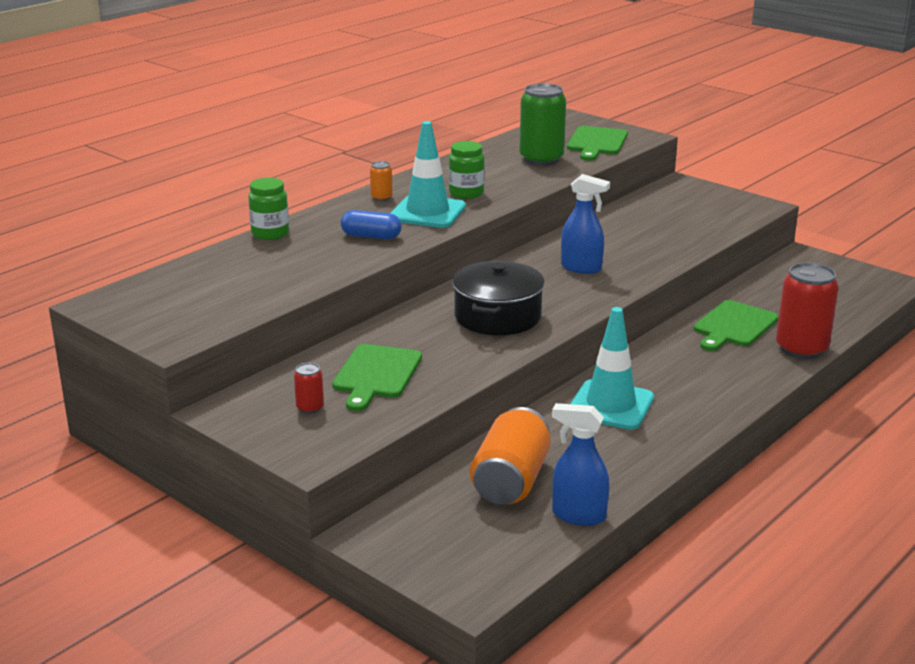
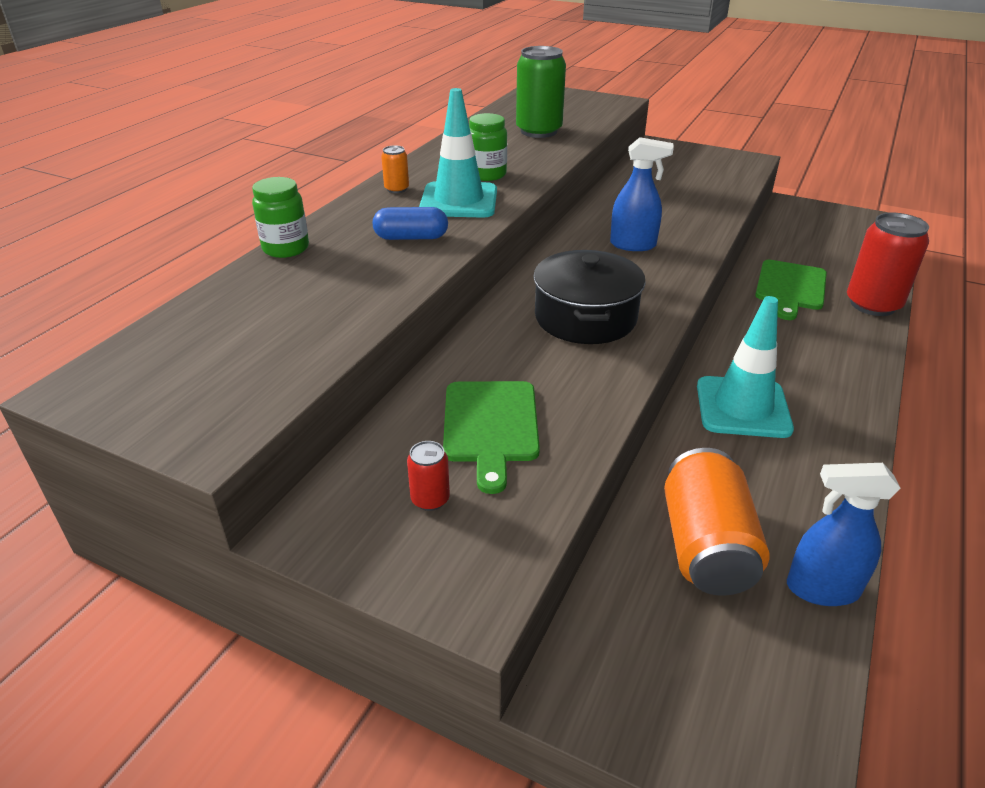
camera: 15 degrees left, 10 degrees up
(596, 142) = (579, 110): green cutting board -> none

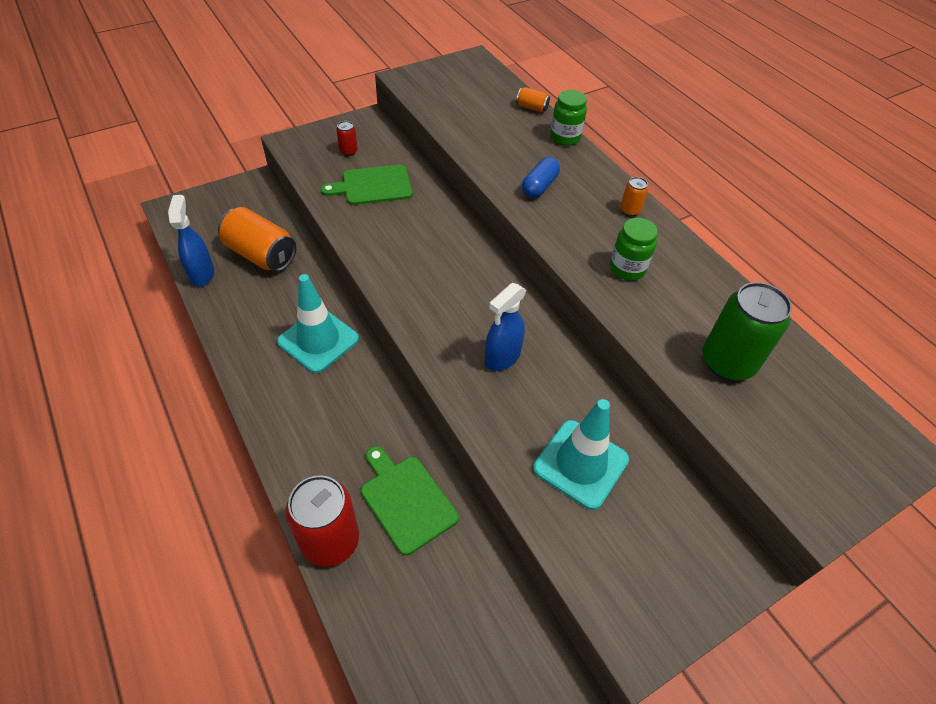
camera: 120 degrees right, 15 degrees up
(224, 288) = (532, 108): none -> orange can
(459, 201) = (583, 230): turquoise traffic cone -> turquoise traffic cone (580, 464)
(490, 426) = (373, 186): green cutting board -> green cutting board turned 45 degrees counterclockwise
(585, 317) = (428, 269): black pot -> none
(821, 589) = (202, 274): blue spray bottle -> blue spray bottle turned 45 degrees counterclockwise

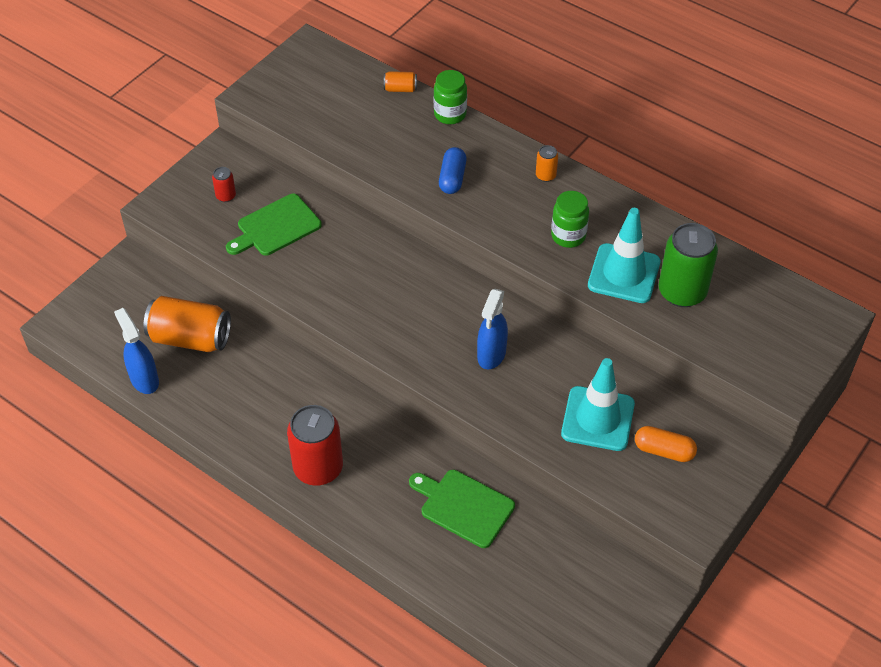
camera: 20 degrees left, 0 degrees up
(318, 340) = (303, 402): turquoise traffic cone -> turquoise traffic cone (624, 274)
(330, 541) = (419, 561): red can -> red can (318, 468)
(640, 529) = (663, 451): none -> orange capsule

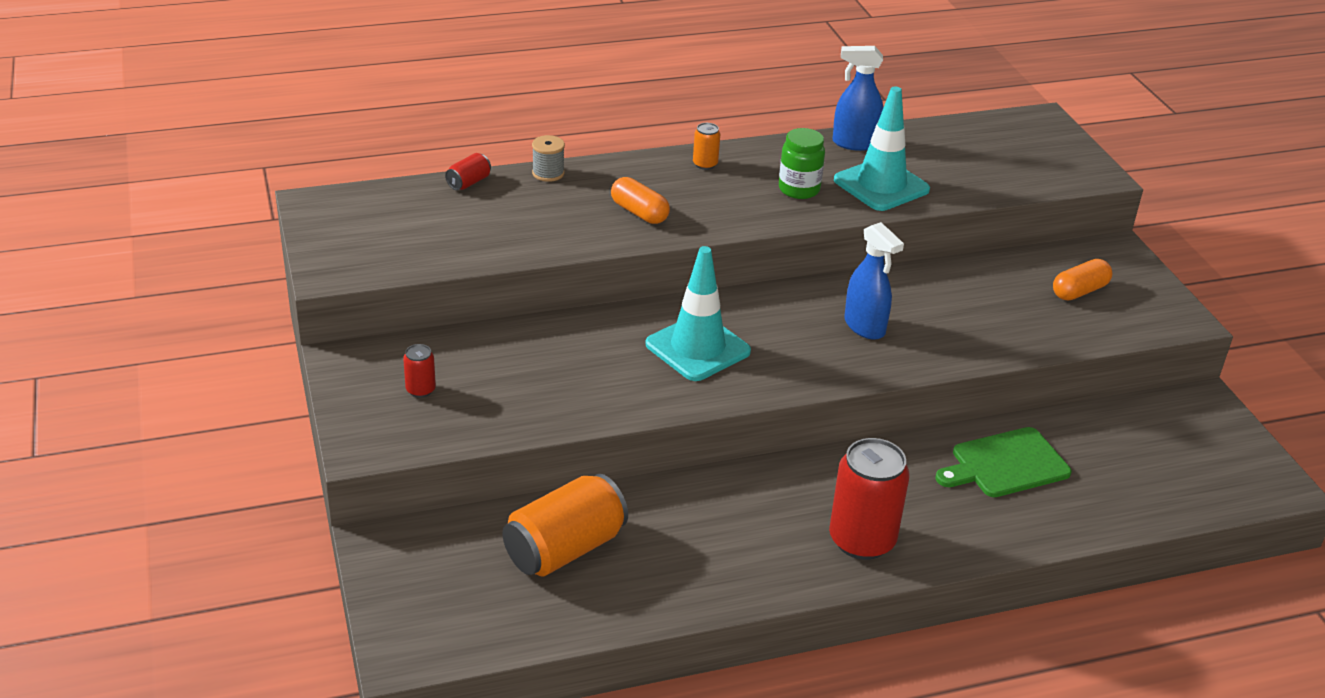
camera: 55 degrees left, 15 degrees down
(144, 380) = (586, 619): blue spray bottle -> blue spray bottle (854, 143)
(276, 227) = (517, 377): green cutting board -> none
(400, 89) = (468, 182): orange can -> red can
(450, 114) = (548, 173): green jar -> grey spool
(452, 178) = (639, 212): blue capsule -> orange capsule
(598, 419) = (1008, 307): turquoise traffic cone -> turquoise traffic cone (697, 348)
(682, 292) = (936, 169): green can -> none

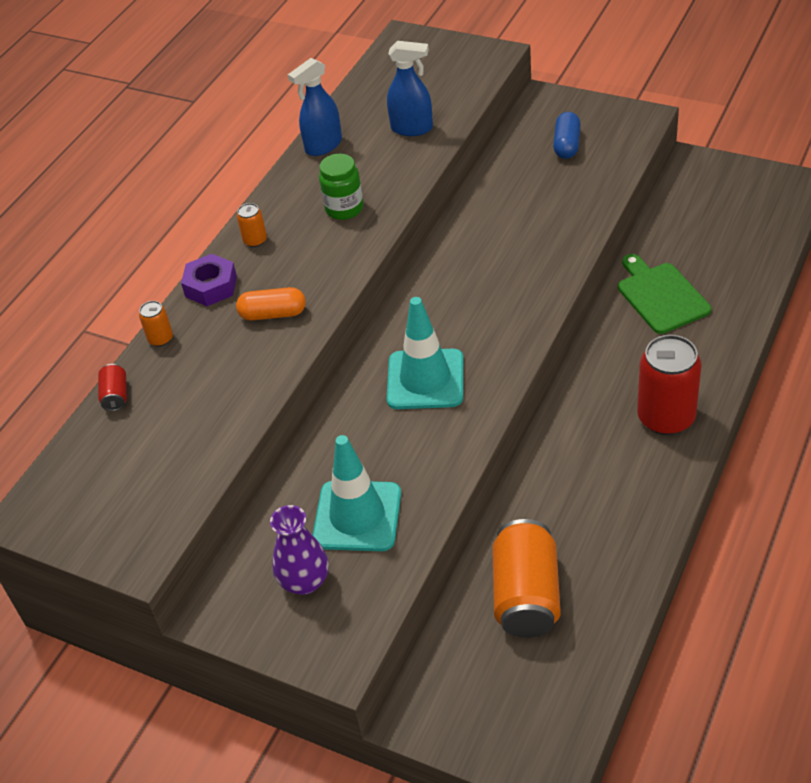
camera: 40 degrees left, 10 degrees up
(420, 390) = (305, 581): red can -> purple vase
(548, 173) = (160, 339): grey spool -> orange can
(630, 168) = (211, 286): none -> purple nut
(865, 327) = (494, 274): blue spray bottle -> blue spray bottle (412, 128)
(881, 185) = (387, 163): turquoise traffic cone -> turquoise traffic cone (357, 516)
(1005, 464) = (661, 296): green cutting board -> green cutting board turned 135 degrees clockwise
(1079, 291) = (567, 145): orange capsule -> blue capsule

